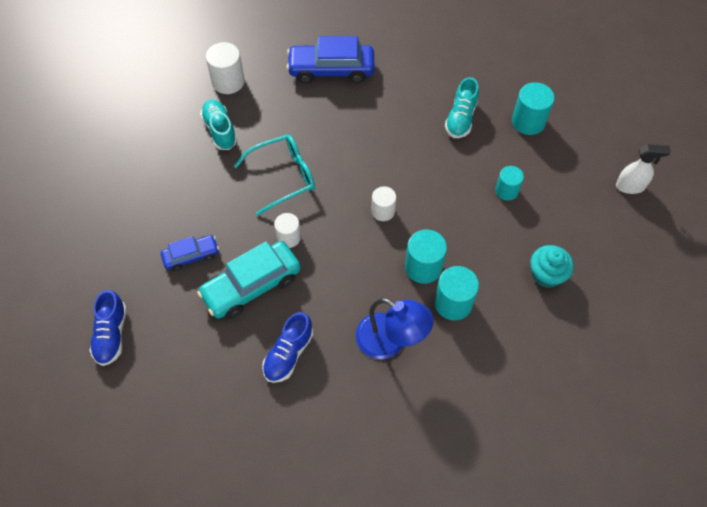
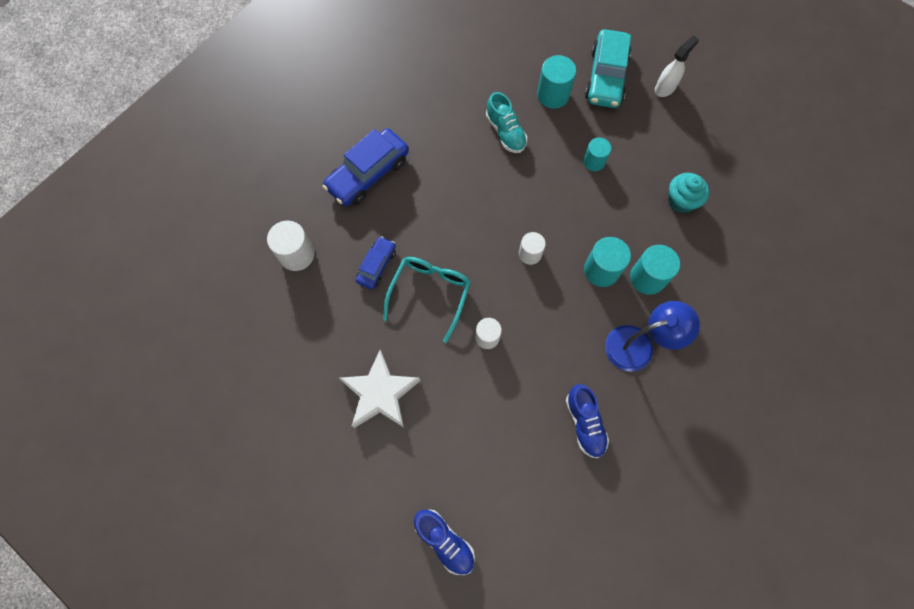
camera: 45 degrees left, 10 degrees up
(180, 208) = (380, 393): none -> white star
(191, 256) = (433, 421): blue car -> blue car (377, 266)
(220, 130) = (337, 301): turquoise shoe -> none
(251, 285) = (503, 399): turquoise car -> turquoise car (606, 77)

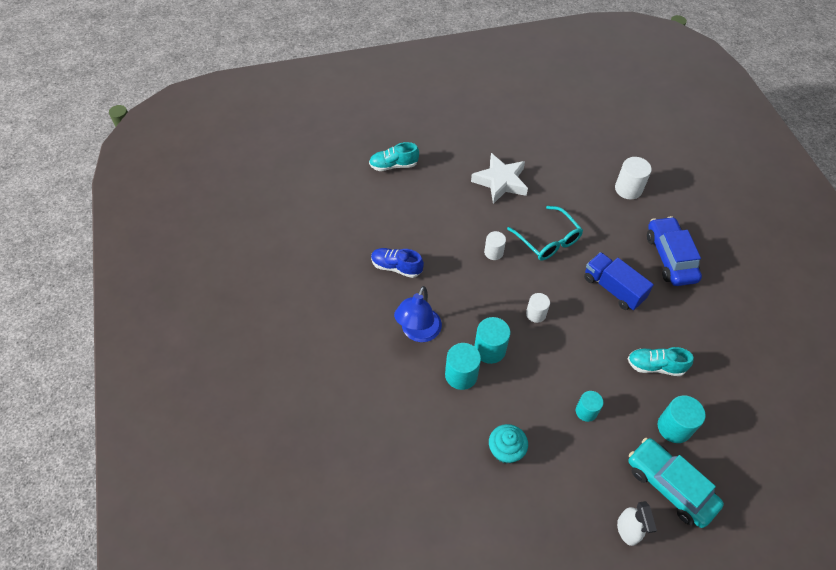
camera: 125 degrees right, 15 degrees down
(377, 266) = (590, 224): blue car -> none
(444, 541) = (393, 165): blue shoe -> turquoise shoe
(446, 204) = (613, 288): none -> blue truck

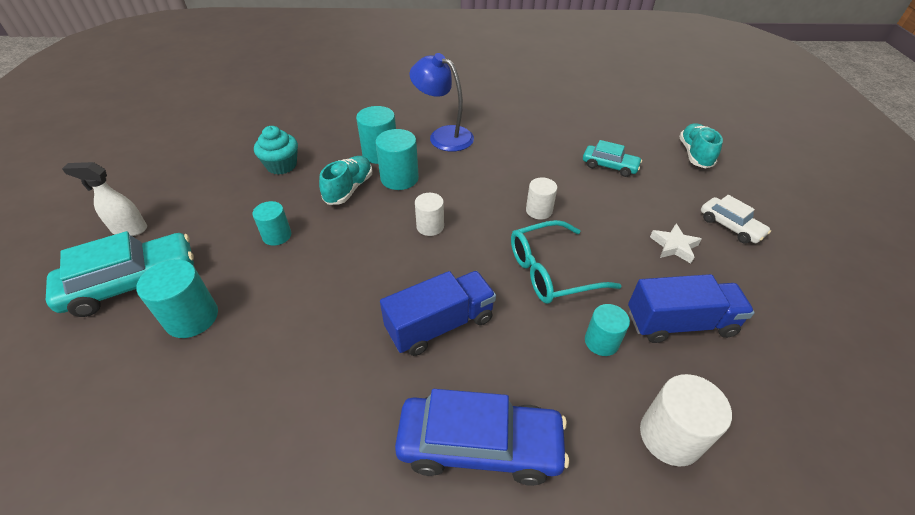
camera: 105 degrees right, 10 degrees down
(396, 267) = (532, 134): blue shoe -> none
(426, 214) = (609, 166): none -> turquoise car
(471, 154) = (730, 226): none -> white car
(500, 182) = (674, 246): white star -> white star, size x0.52
(560, 182) = (680, 323): none -> blue truck
(588, 214) = (601, 341): none -> turquoise cylinder
(655, 366) = (287, 330): turquoise shoe -> turquoise shoe (349, 189)

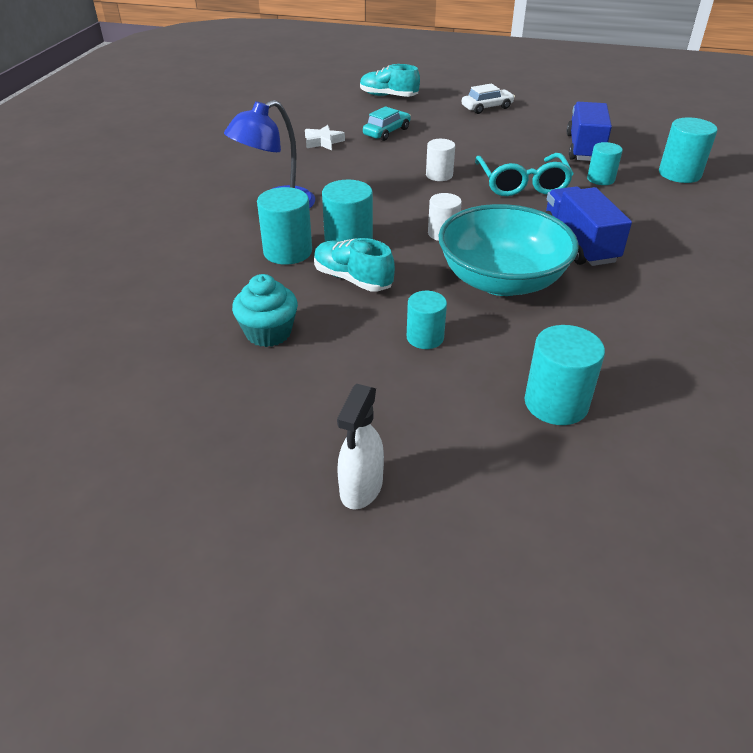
camera: 75 degrees left, 5 degrees down
(133, 283) = (487, 466): turquoise car -> none
(361, 271) = (501, 280): none -> turquoise bowl
(479, 446) = (697, 241): blue car -> none
(670, 436) = (679, 174): white cylinder -> turquoise cylinder
(674, 246) = (504, 131): white star -> white star (323, 142)

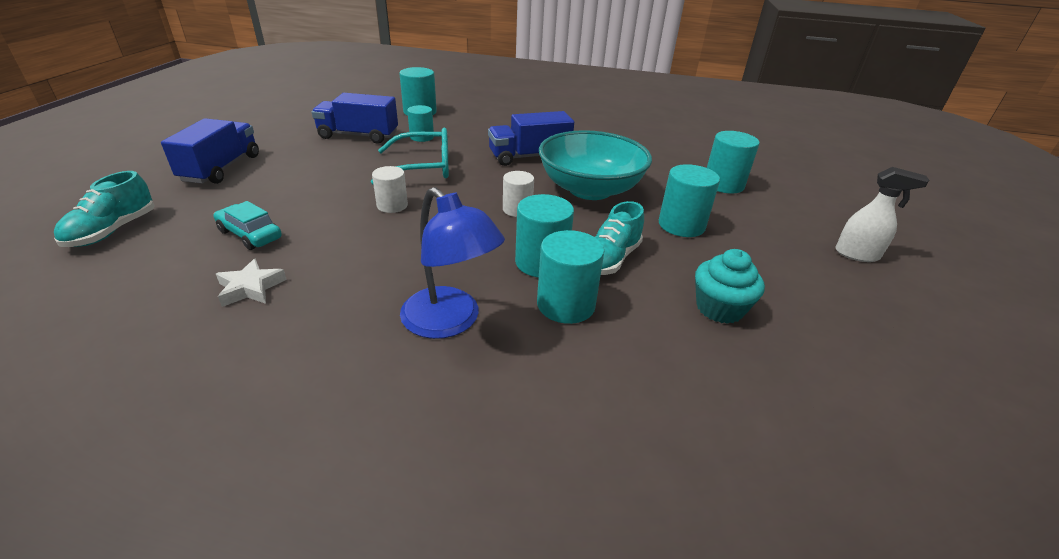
camera: 95 degrees left, 5 degrees down
(425, 337) = (681, 225): turquoise cylinder -> turquoise cylinder, size x1.52
(487, 107) = (221, 168): white car -> blue truck

